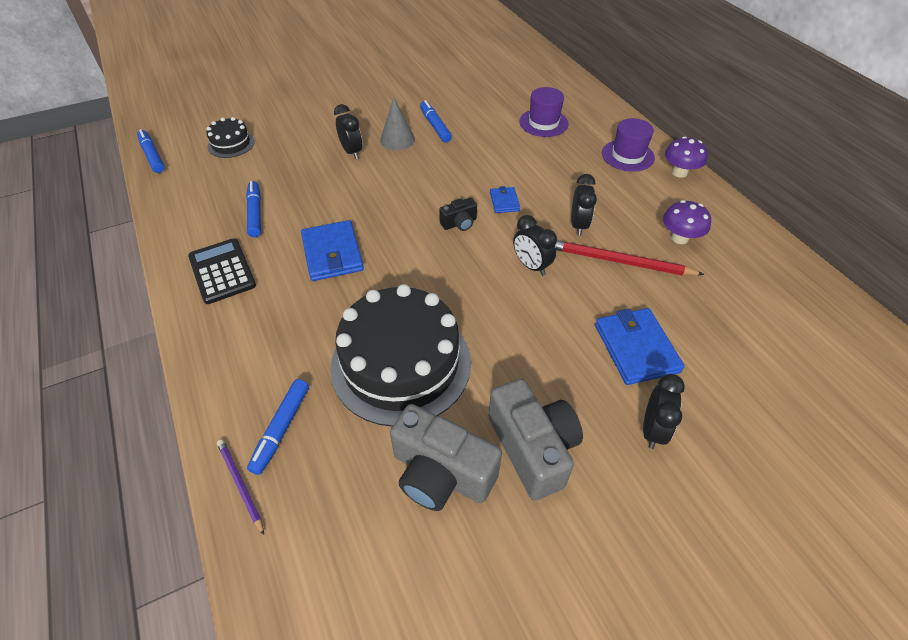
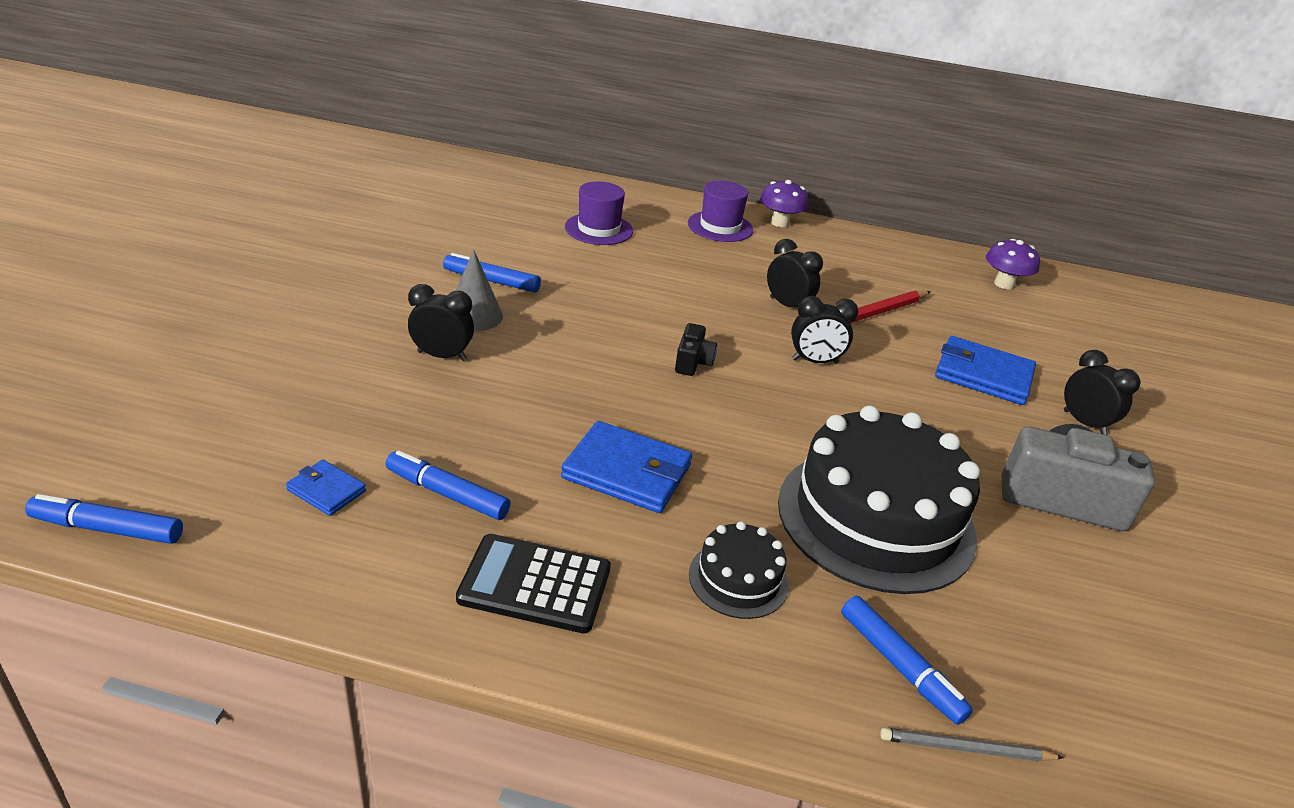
camera: 55 degrees left, 15 degrees down
(231, 144) = (234, 437): black cake -> black cake (738, 579)
(240, 485) = (966, 749): purple pencil -> grey pencil
(441, 473) = (1054, 572): grey camera -> none
(504, 202) = (695, 319): blue wallet -> blue wallet (326, 490)
(679, 238) = (867, 275): purple mushroom -> purple mushroom (1004, 284)

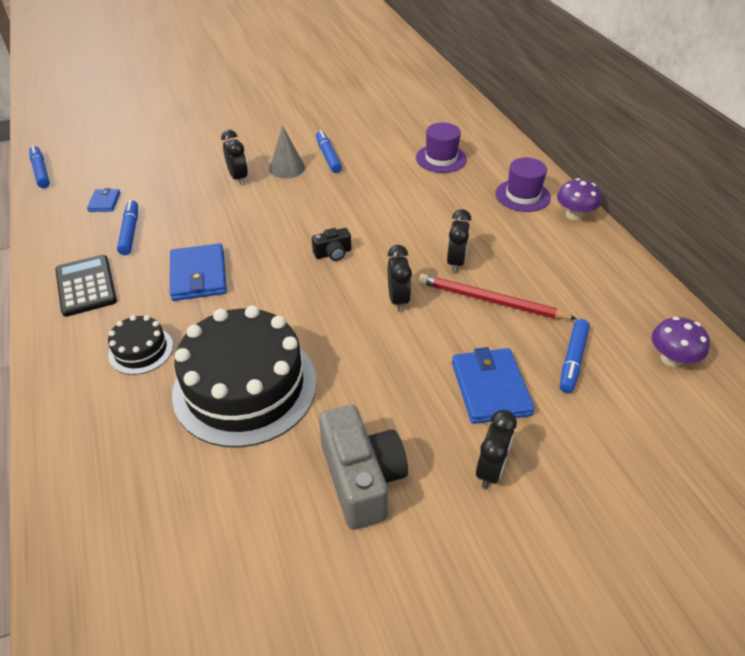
camera: 60 degrees right, 10 degrees up
(815, 361) = (398, 299): black clock -> black clock turned 150 degrees counterclockwise
(900, 666) = (113, 441): blue marker -> blue marker (572, 360)
(966, 749) = (62, 491): grey pencil -> none

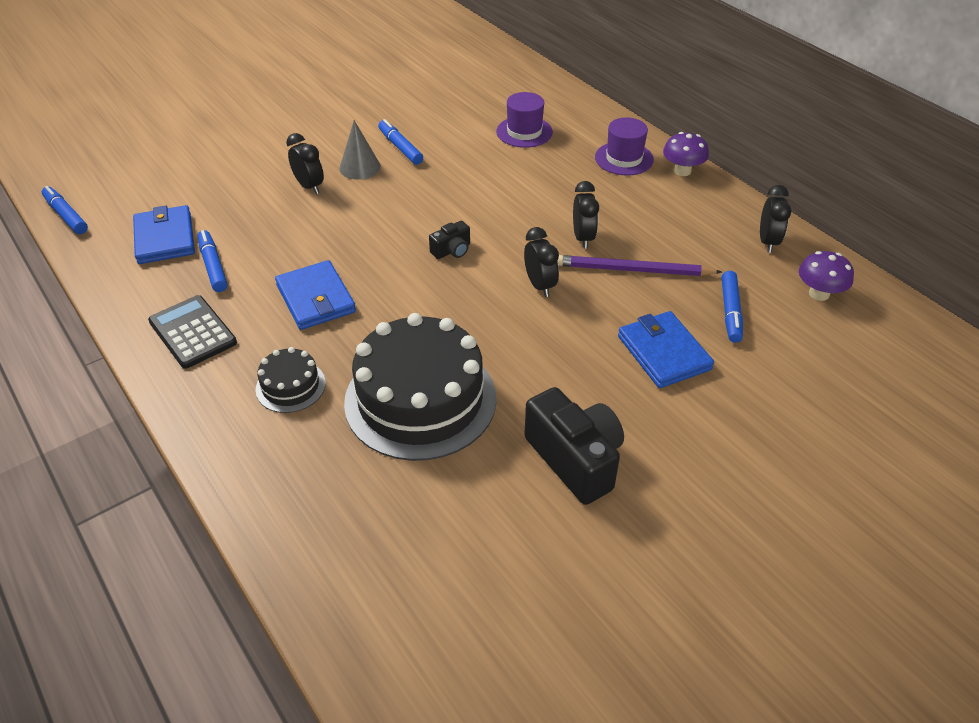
camera: 15 degrees left, 0 degrees up
(104, 202) = (165, 238): blue wallet -> blue wallet, size x1.88
(362, 479) = (575, 459): grey camera -> black camera
(490, 470) = (691, 426): black clock -> black clock (767, 242)
(491, 301) = (632, 270): red pencil -> purple pencil

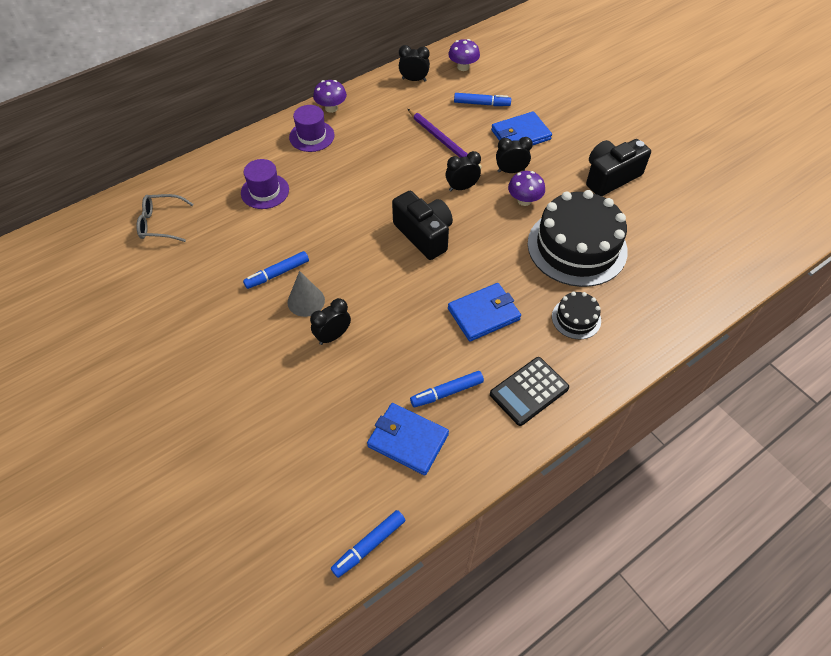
camera: 90 degrees left, 10 degrees up
(165, 238) = (408, 440): blue wallet -> blue wallet turned 45 degrees clockwise
(452, 250) = (424, 235): black camera -> black camera, size x2.03
(475, 76) = (160, 223): none -> grey glasses
(516, 348) = (524, 200): none -> purple mushroom
(583, 238) = (409, 163): black clock -> black clock (511, 171)
(632, 270) = (444, 142): purple pencil -> purple pencil turned 45 degrees counterclockwise

